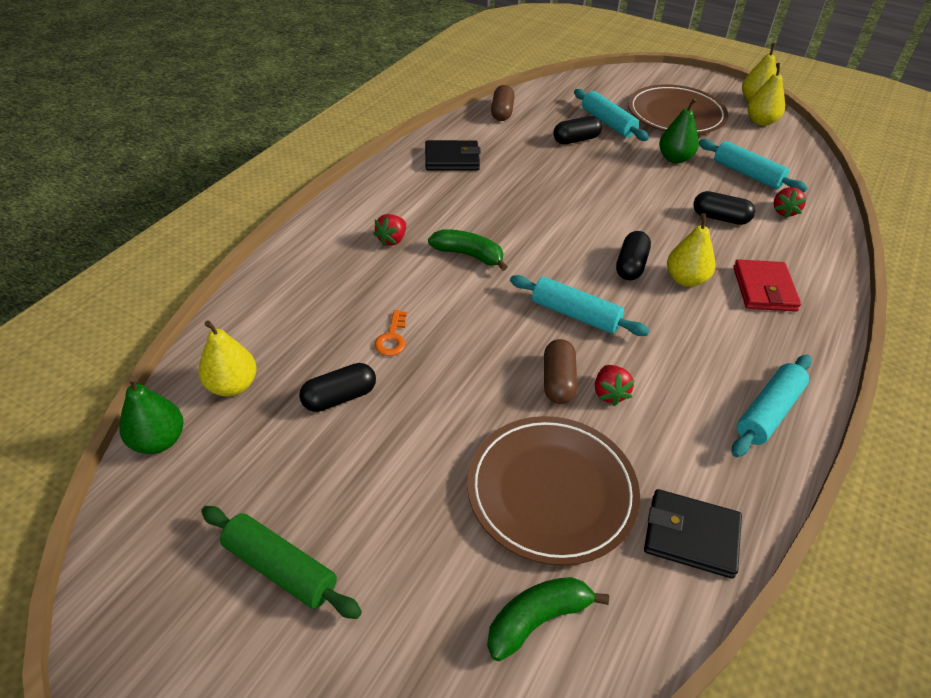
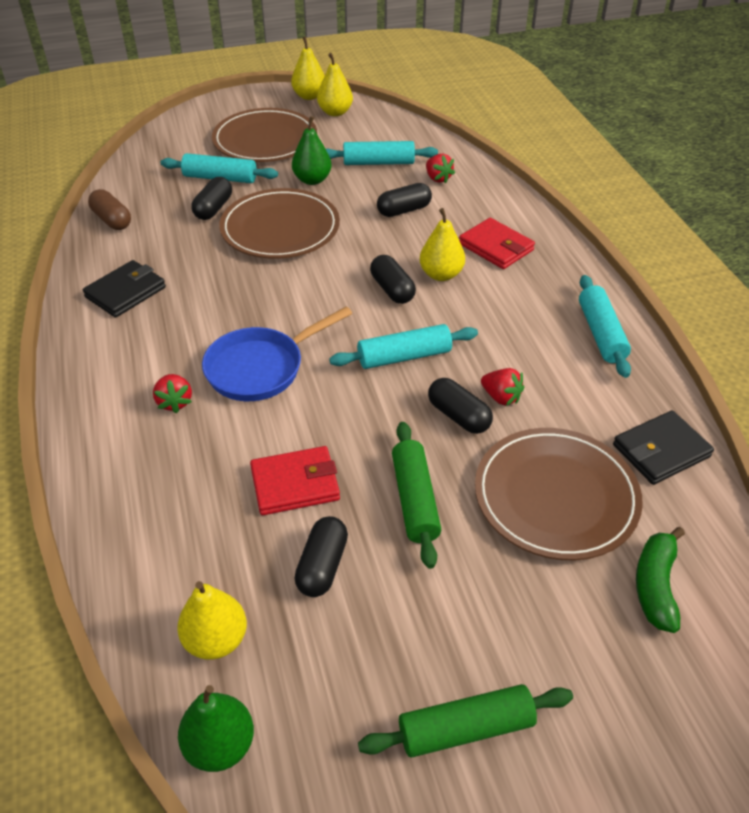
camera: 45 degrees left, 0 degrees up
(392, 338) = (295, 484): orange key -> red wallet
(449, 408) = (415, 500): none -> green rolling pin
(469, 255) = (260, 368): green banana -> blue pan
(558, 381) = (458, 416): brown capsule -> black capsule
(605, 177) = (280, 228): none -> brown plate

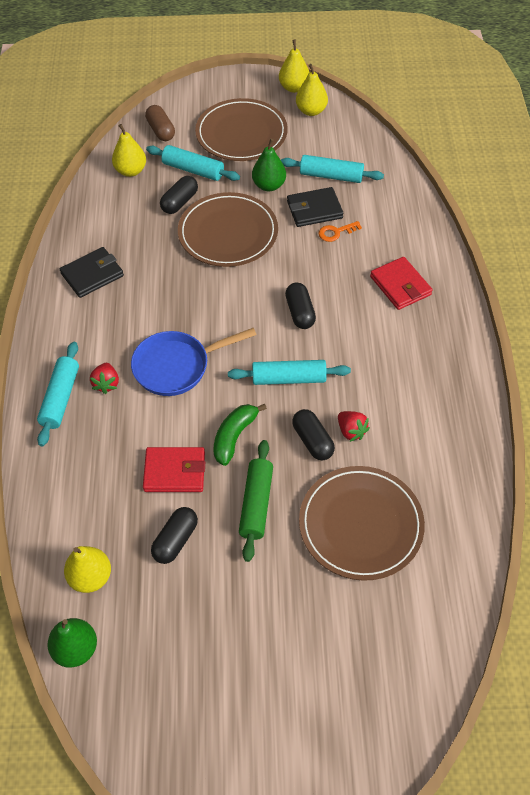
camera: 15 degrees right, 10 degrees up
(112, 220) = (97, 200): brown capsule -> brown capsule (161, 130)
(404, 210) = (336, 232): black capsule -> orange key
(438, 178) = (376, 202): red strawberry -> none
(441, 274) = (344, 305): yellow pear -> yellow pear (131, 171)
(465, 728) = (234, 678): green rolling pin -> none
(601, 333) = (454, 389): turquoise rolling pin -> turquoise rolling pin (60, 398)
(655, 585) = (405, 611): green banana -> green banana (234, 436)
(661, 451) = (457, 505): black wallet -> black wallet (314, 210)

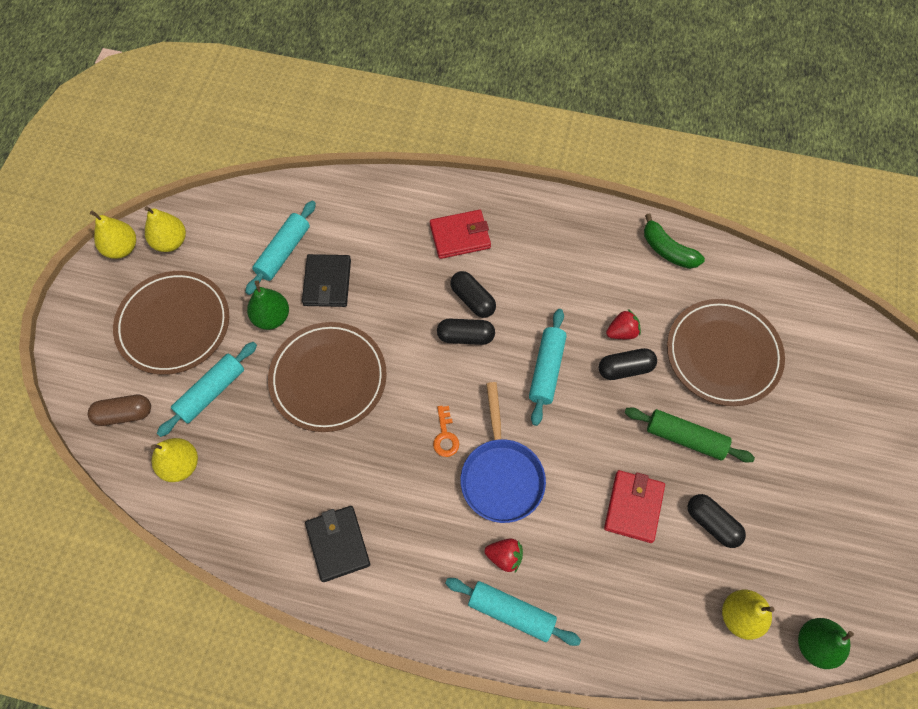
camera: 75 degrees left, 10 degrees up
(180, 202) = (258, 419): black capsule -> black capsule (472, 299)
(234, 436) = (604, 439): green banana -> green banana (667, 250)
(336, 232) = (368, 272): orange key -> orange key (445, 436)

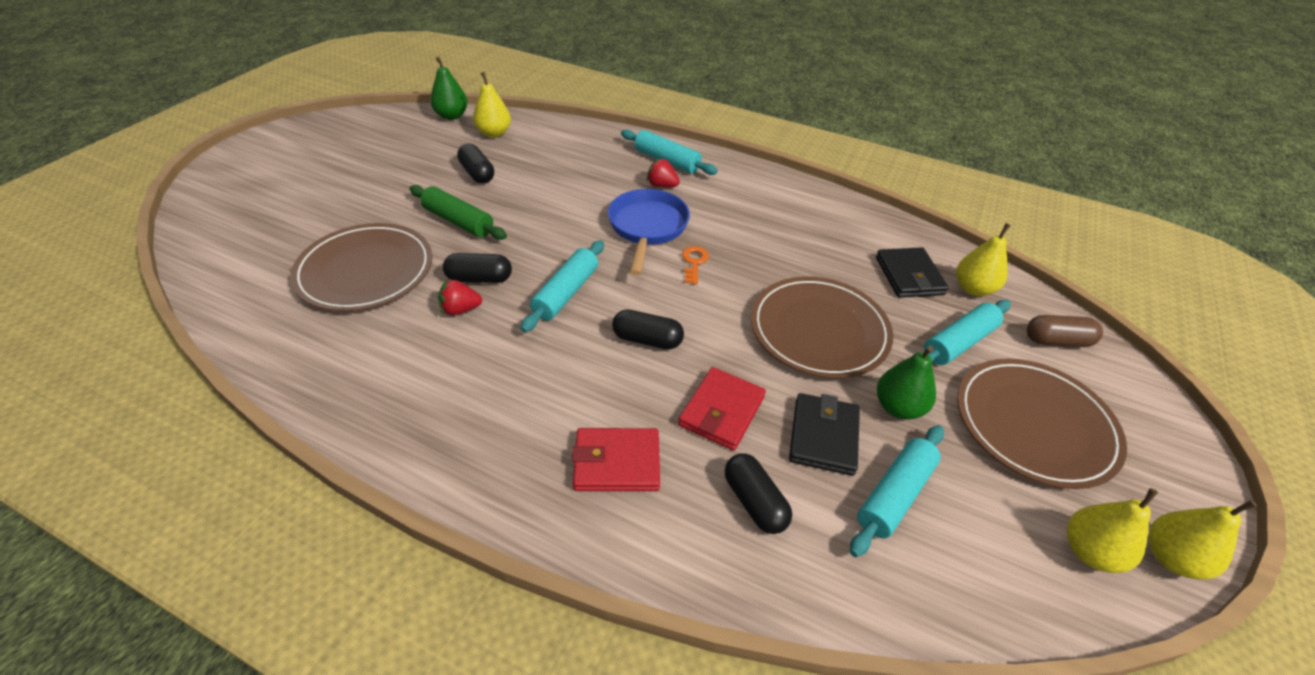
camera: 170 degrees left, 20 degrees down
(338, 544) = (807, 214): black wallet -> black wallet (909, 276)
(472, 299) = (625, 376): black capsule -> black capsule (754, 502)
(633, 507) = (537, 192): red wallet -> red wallet (721, 411)
(667, 250) = (336, 383): green banana -> none

